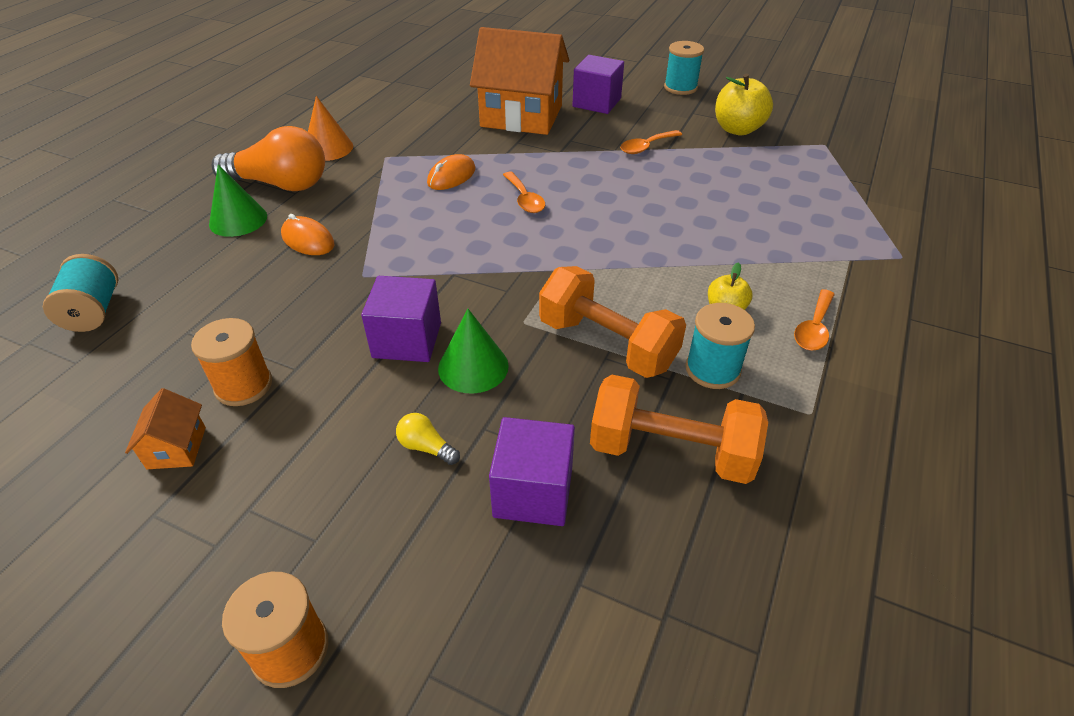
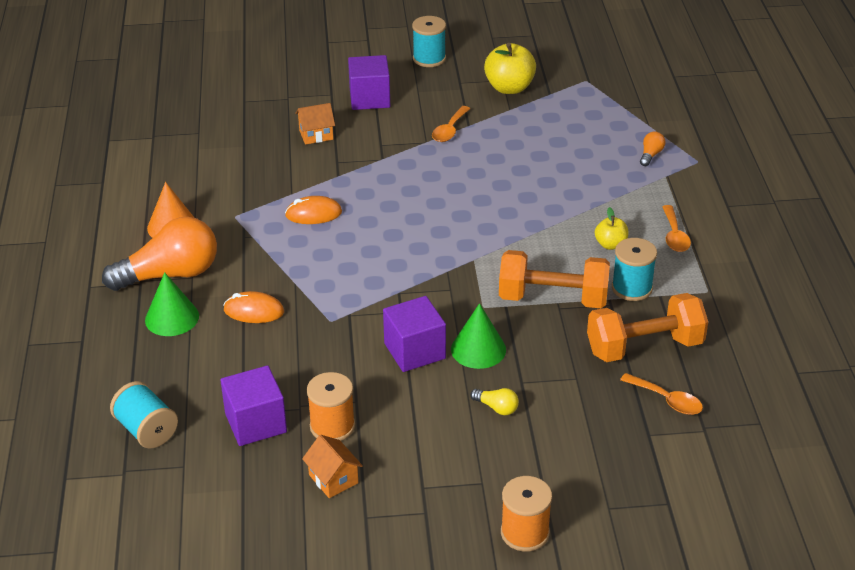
camera: 30 degrees left, 5 degrees down
(426, 447) = (496, 408): yellow light bulb -> yellow light bulb turned 150 degrees counterclockwise
(451, 176) = (313, 214): orange mouse -> orange mouse turned 75 degrees clockwise
(521, 116) = (316, 135): orange house -> orange house, size x0.42
(525, 199) = (394, 212): orange spoon -> orange spoon (667, 400)
(533, 492) = (584, 403): purple cube -> purple cube (256, 423)
(847, 233) = (650, 155): none -> orange light bulb

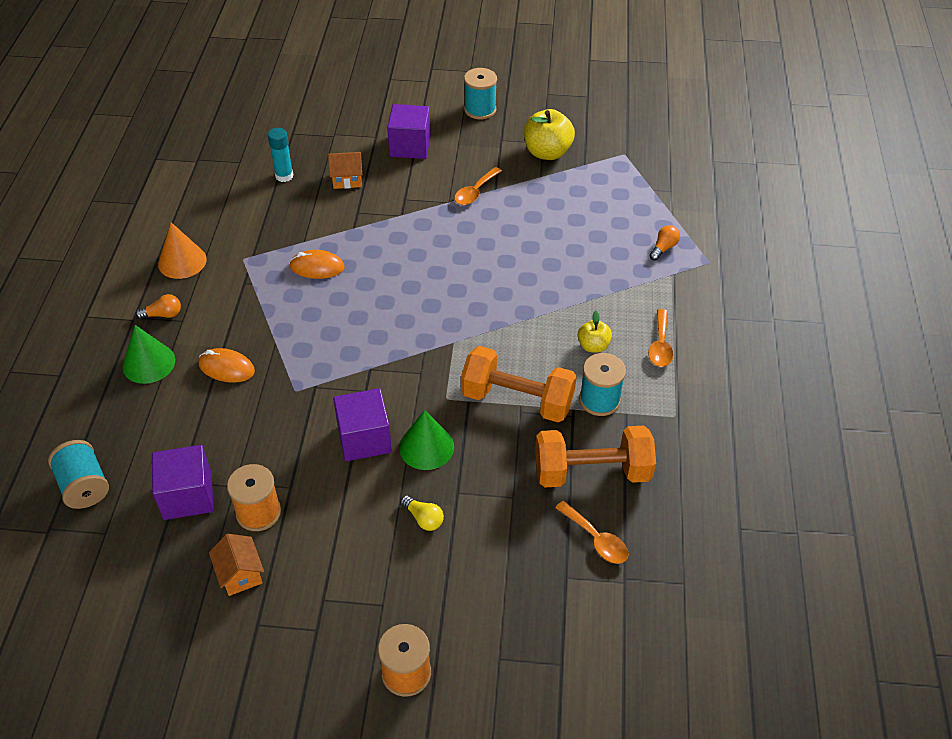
camera: 10 degrees right, 10 degrees up
(170, 274) = (163, 315): orange light bulb -> orange light bulb, size x0.40
(250, 139) = (284, 176): none -> turquoise glue stick

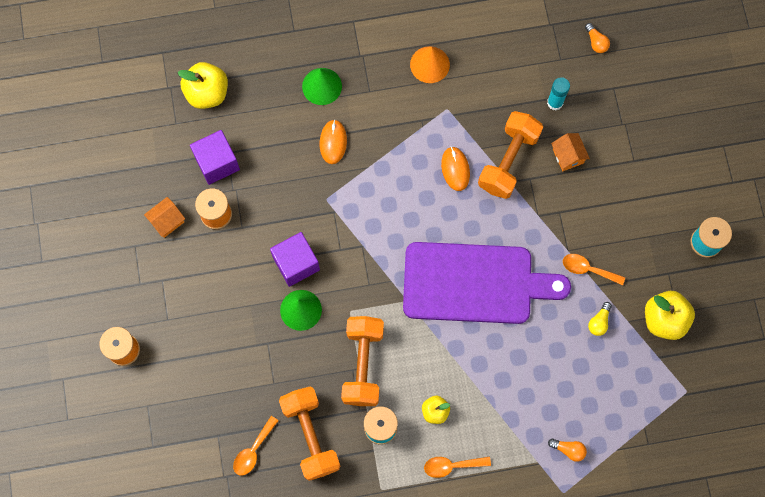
camera: 75 degrees right, 25 degrees up
(84, 486) = (207, 93): turquoise spool -> yellow apple
(163, 315) = (371, 75): orange light bulb -> orange light bulb (596, 42)
(329, 224) = (508, 161): none -> orange dumbbell
(410, 146) = (630, 195): purple cube -> none
(423, 518) = (239, 326): yellow light bulb -> yellow light bulb (599, 322)
(456, 280) = (474, 283): none -> purple cutting board

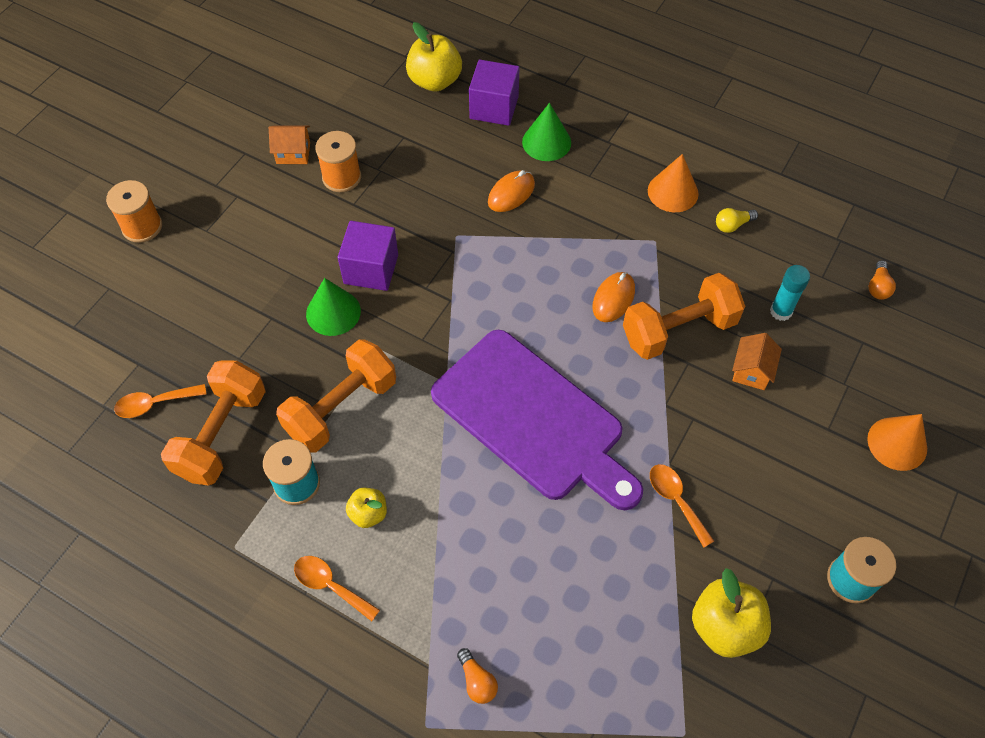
camera: 40 degrees right, 15 degrees down
(217, 163) = (386, 138): purple cube -> purple cube (494, 107)
(599, 322) = (640, 566): yellow light bulb -> yellow light bulb (732, 225)
(675, 141) = (897, 443): none -> orange cone

